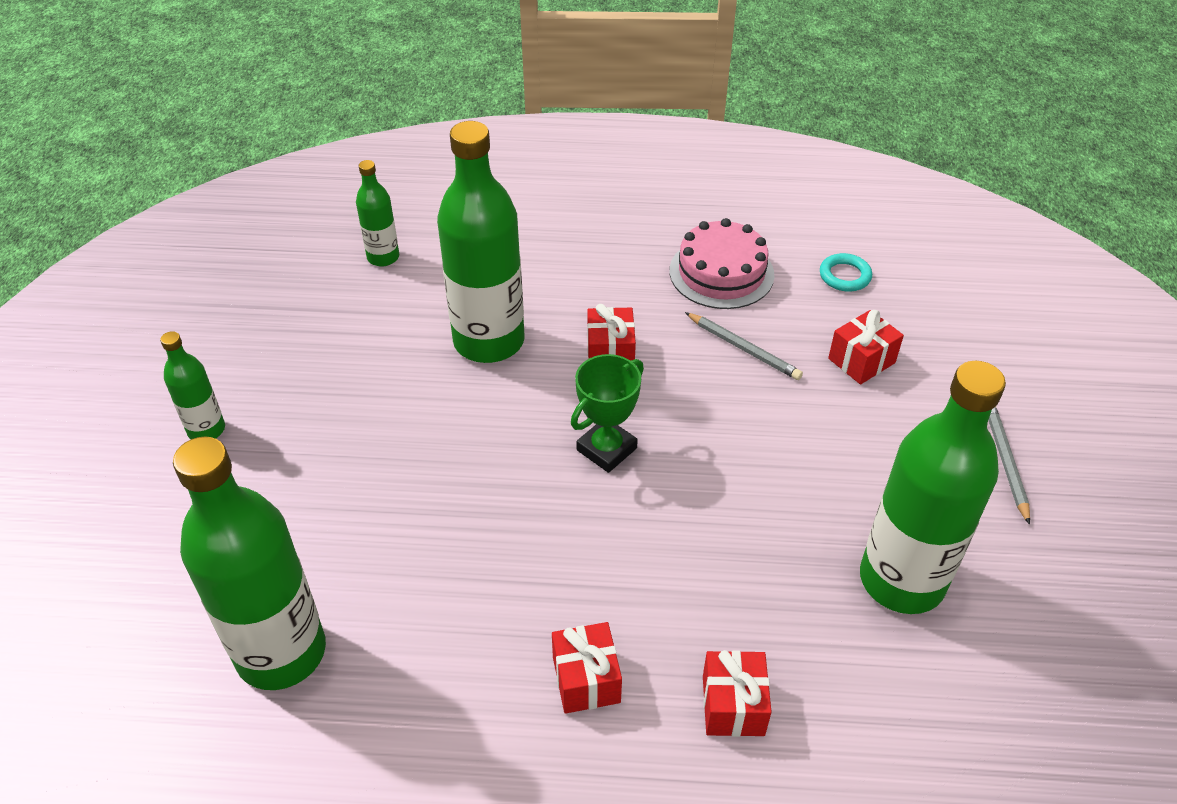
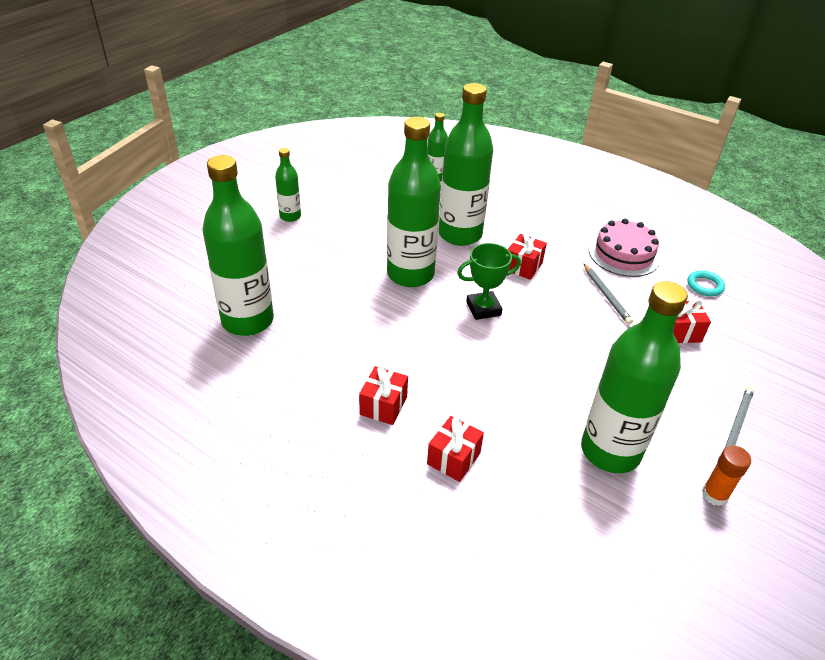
camera: 30 degrees right, 5 degrees down
(467, 443) = (410, 274): none -> green bottle
(1045, 573) = (714, 495): none -> orange glue stick

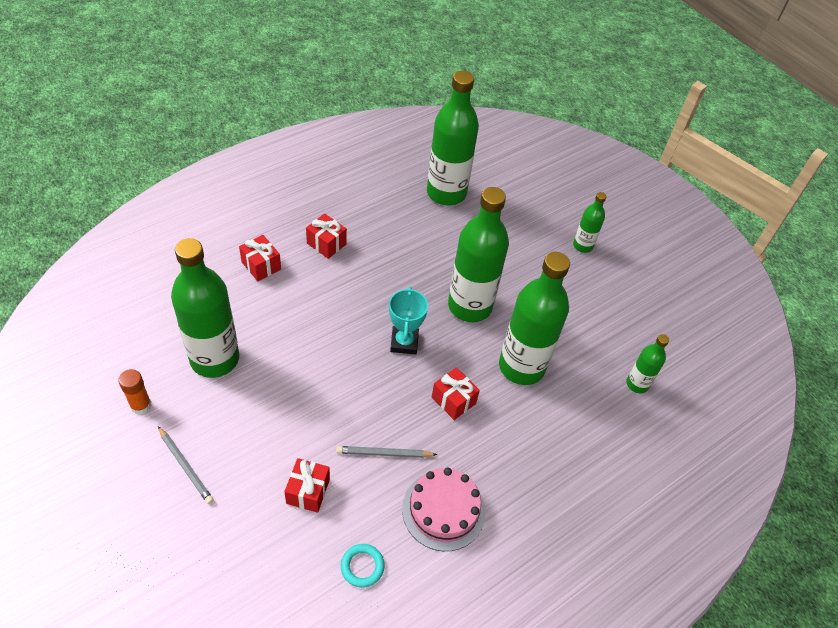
camera: 105 degrees right, 10 degrees up
(483, 309) = (404, 342): green trophy -> turquoise trophy

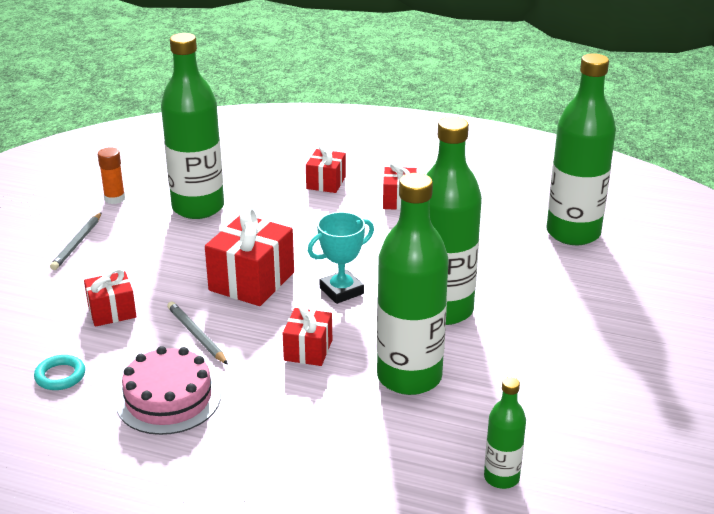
camera: 60 degrees right, 20 degrees down
(347, 384) = (251, 281): none -> red gift
(582, 246) = (652, 351): green bottle -> none

